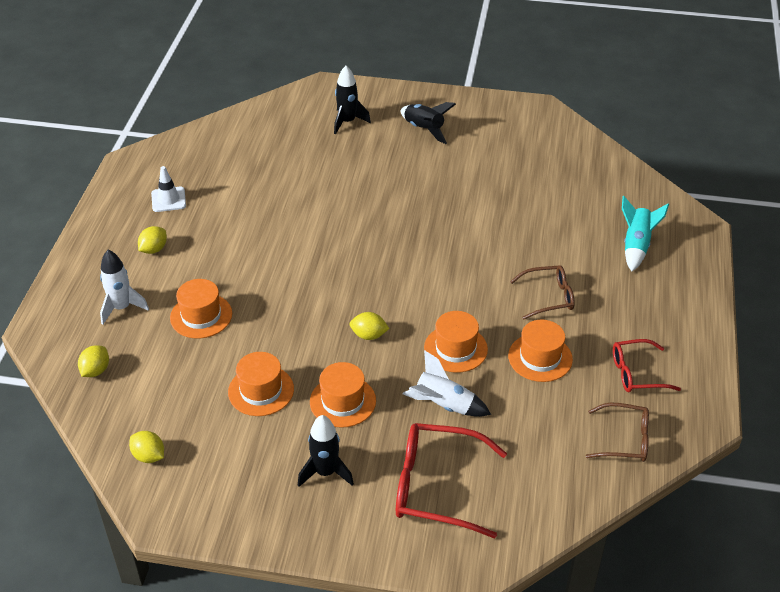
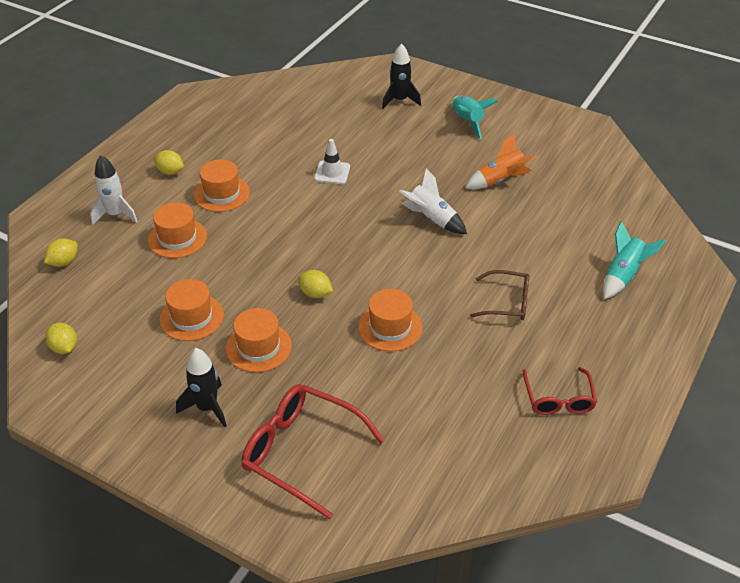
camera: 20 degrees right, 0 degrees up
(154, 249) = (170, 172): yellow lemon -> yellow lemon turned 60 degrees clockwise
(168, 199) = (206, 133): white traffic cone -> white traffic cone (332, 173)
(424, 129) = (467, 122): black rocket -> turquoise rocket
(443, 405) = (350, 377): white rocket -> white rocket (431, 219)
(484, 181) = (500, 180): none -> orange rocket
(540, 357) = (468, 358): orange hat -> orange hat (221, 194)
(625, 440) = (513, 462): brown glasses -> none
(636, 373) = (558, 400): red glasses -> red glasses turned 105 degrees counterclockwise

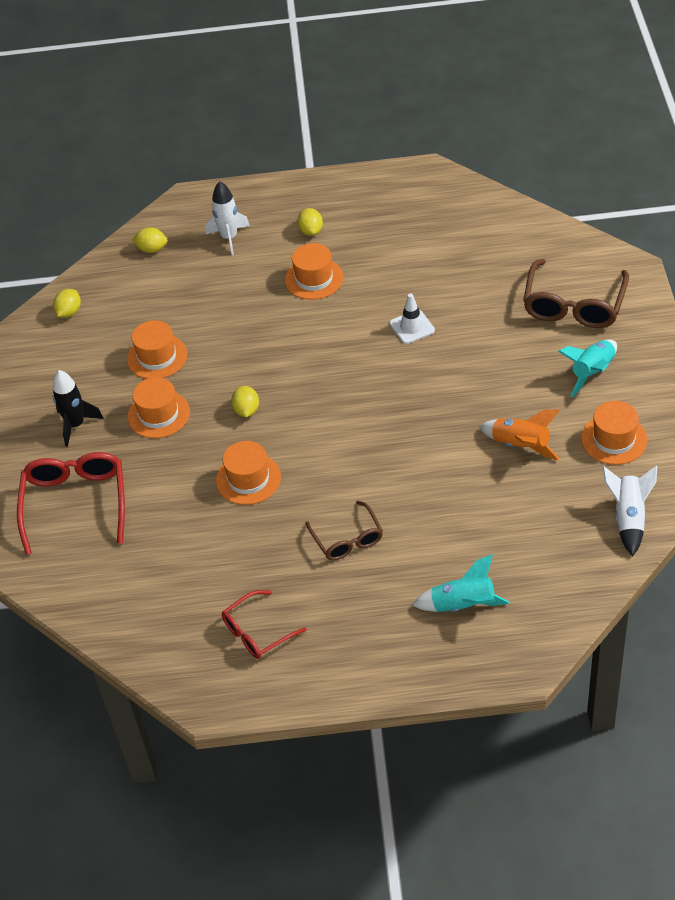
camera: 60 degrees right, 5 degrees up
(177, 238) = (235, 290): orange hat -> orange hat (613, 439)
(400, 100) = (573, 306): black rocket -> brown glasses
(431, 219) = (413, 429): white rocket -> white rocket (628, 518)

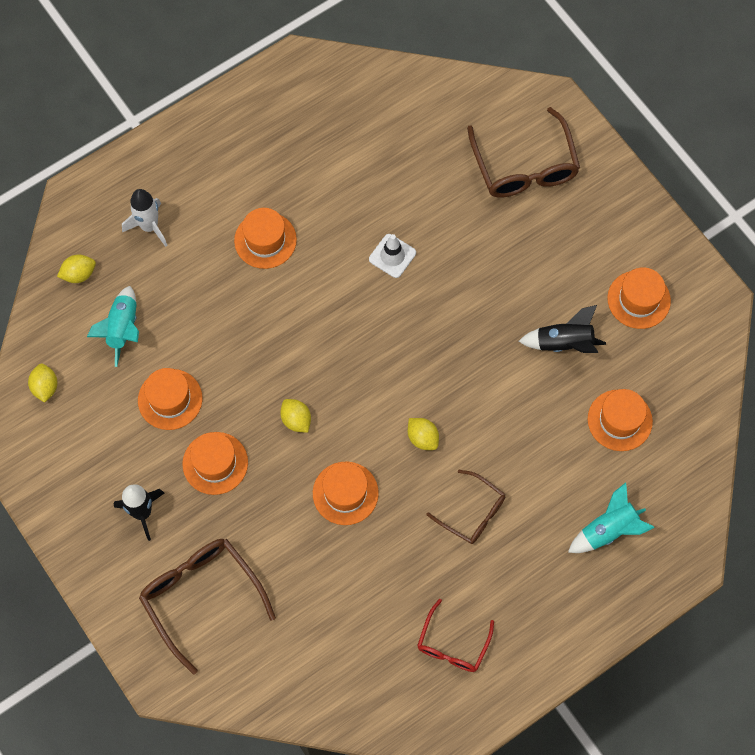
camera: 35 degrees left, 20 degrees up
(75, 502) = (200, 596): red glasses -> brown glasses
(311, 231) = (226, 184): yellow lemon -> yellow lemon (422, 438)
(520, 446) = (564, 343): orange rocket -> black rocket
(532, 524) = (619, 420): none -> orange hat
(592, 372) = (581, 235): turquoise rocket -> turquoise rocket (123, 329)
(628, 518) = (694, 376): white rocket -> none

